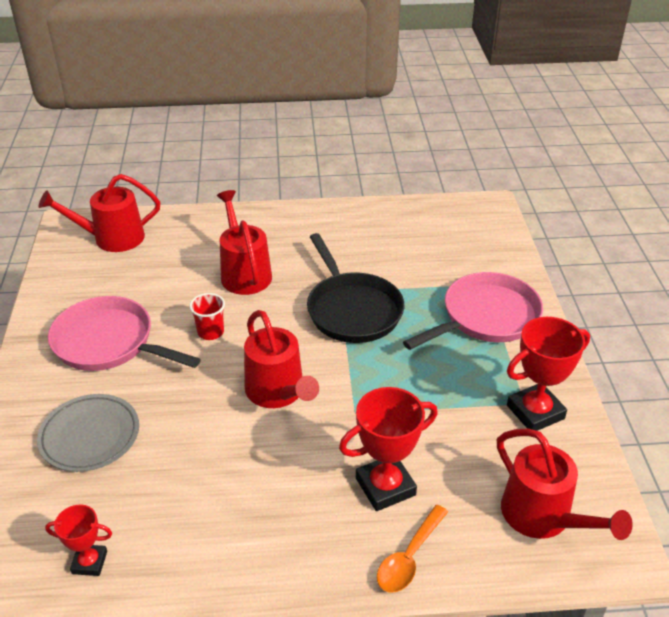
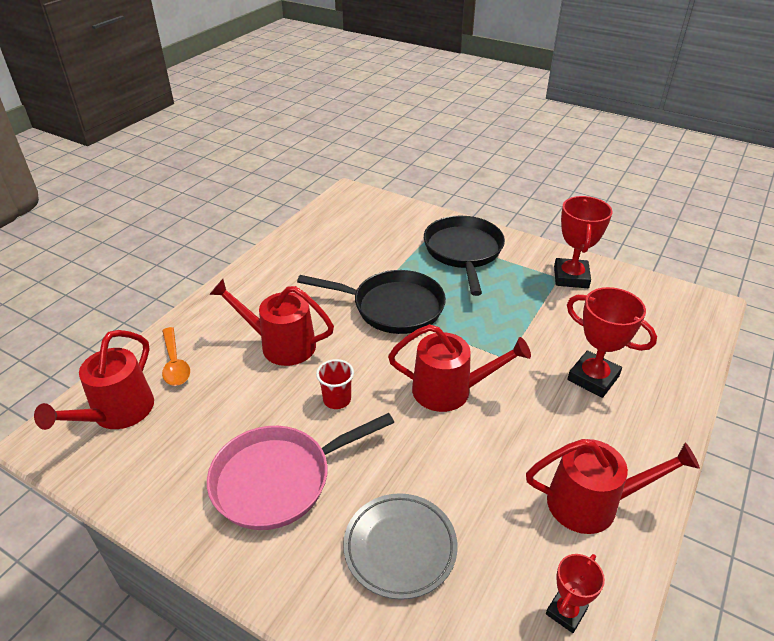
camera: 55 degrees left, 0 degrees up
(385, 486) = (593, 378): red trophy -> red trophy turned 60 degrees counterclockwise
(409, 557) = (666, 397): orange spoon -> orange spoon (175, 363)
(485, 317) = (463, 252): pink pan -> black pan
(543, 517) = (663, 320): red watering can -> red watering can (592, 503)

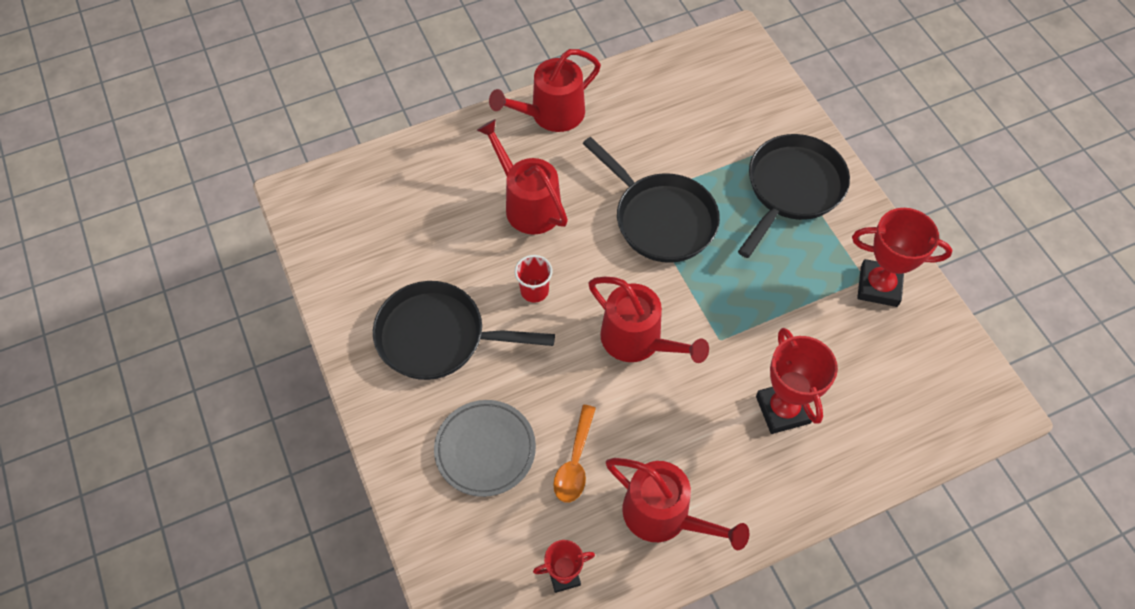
camera: 35 degrees right, 20 degrees up
(117, 413) = (357, 200): red watering can -> red watering can (551, 114)
(175, 363) = (429, 174): orange spoon -> orange spoon (575, 462)
(279, 479) = (438, 337): pink pan -> black pan
(571, 277) = (879, 286): red trophy -> red trophy turned 60 degrees clockwise

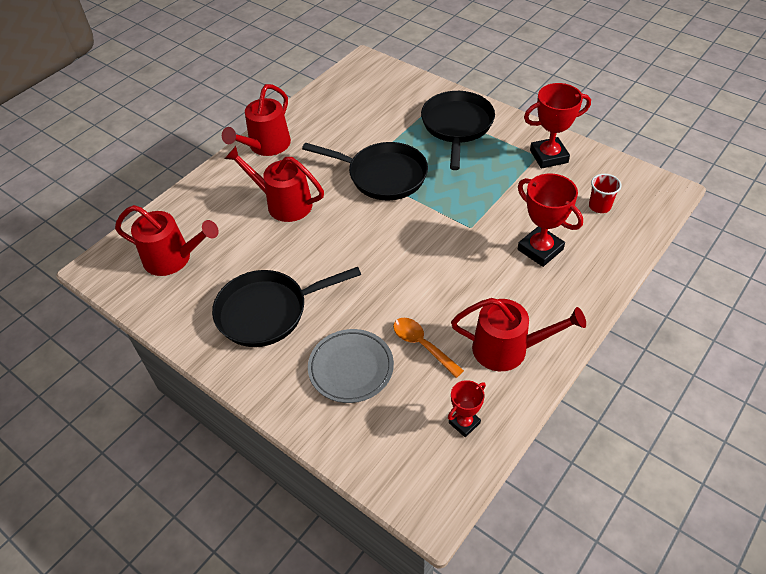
camera: 25 degrees left, 10 degrees down
(534, 291) = (322, 253): red cup -> red cup (599, 206)
(575, 462) = (422, 345): orange spoon -> orange spoon turned 150 degrees clockwise
(638, 341) = (416, 251): red watering can -> red watering can (173, 258)

